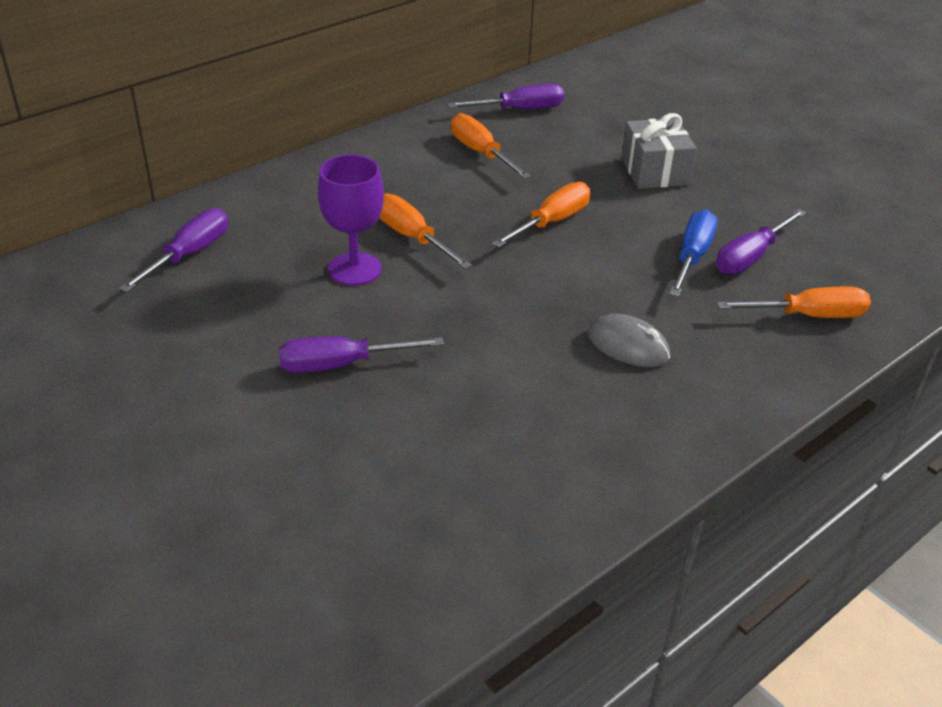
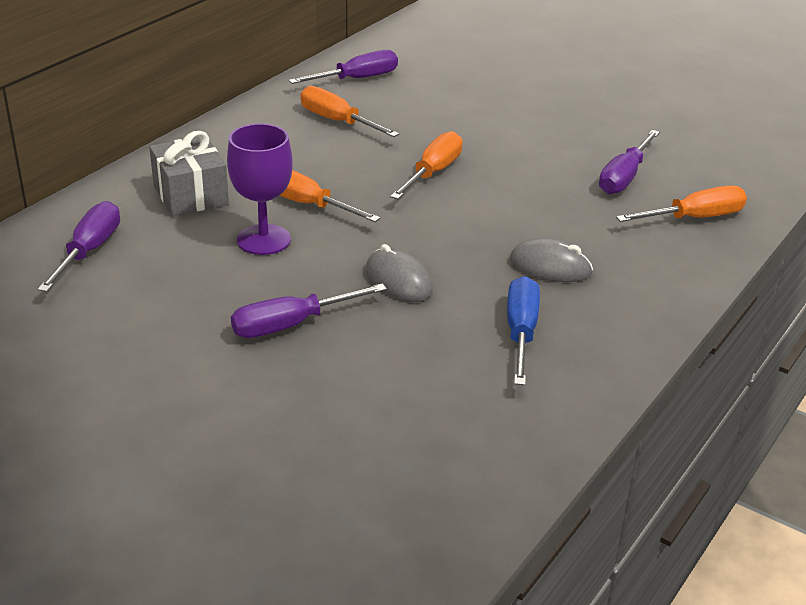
camera: 15 degrees left, 5 degrees down
(466, 335) = (398, 281): none -> grey mouse
(654, 171) = (507, 116): grey gift -> grey gift (190, 195)
(692, 257) = (573, 184): blue screwdriver -> blue screwdriver (521, 333)

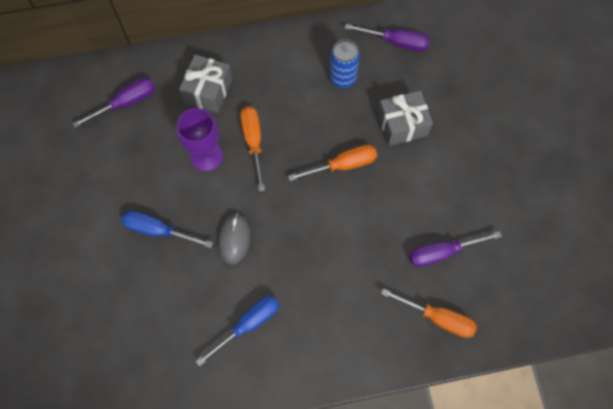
camera: 45 degrees right, 35 degrees up
(292, 325) = (158, 230): purple screwdriver -> blue screwdriver
(338, 121) = (342, 78): orange screwdriver -> blue can
(449, 122) = (402, 125): none -> grey gift
(550, 266) = (316, 290): grey mouse -> none

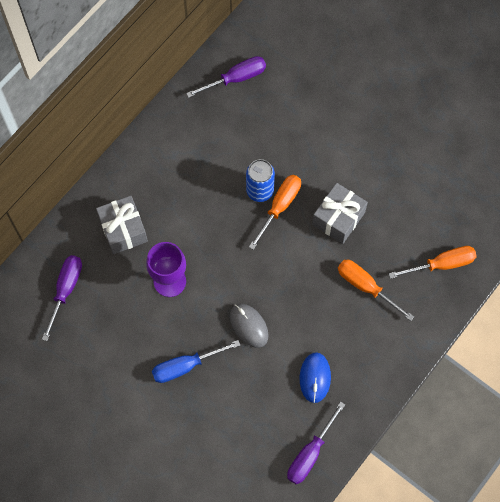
camera: 40 degrees left, 0 degrees up
(248, 324) = (315, 378): blue screwdriver -> blue mouse
(253, 142) = (196, 242): orange screwdriver -> orange screwdriver (366, 287)
(342, 78) = (220, 139): blue can -> blue can (260, 191)
(402, 125) = (296, 141): grey gift -> grey gift (338, 218)
(442, 252) = (406, 215): purple screwdriver -> purple screwdriver (310, 453)

